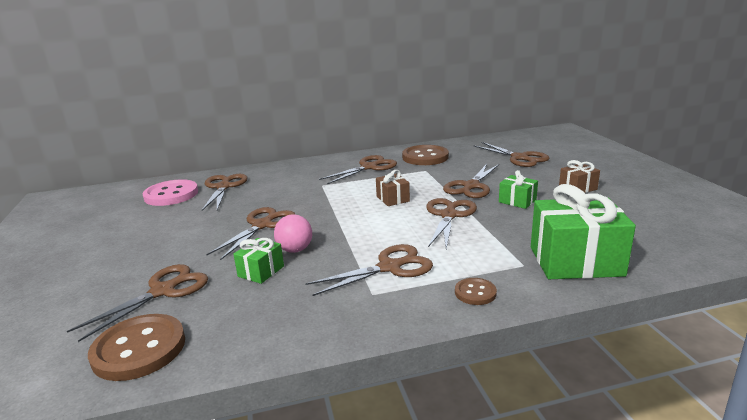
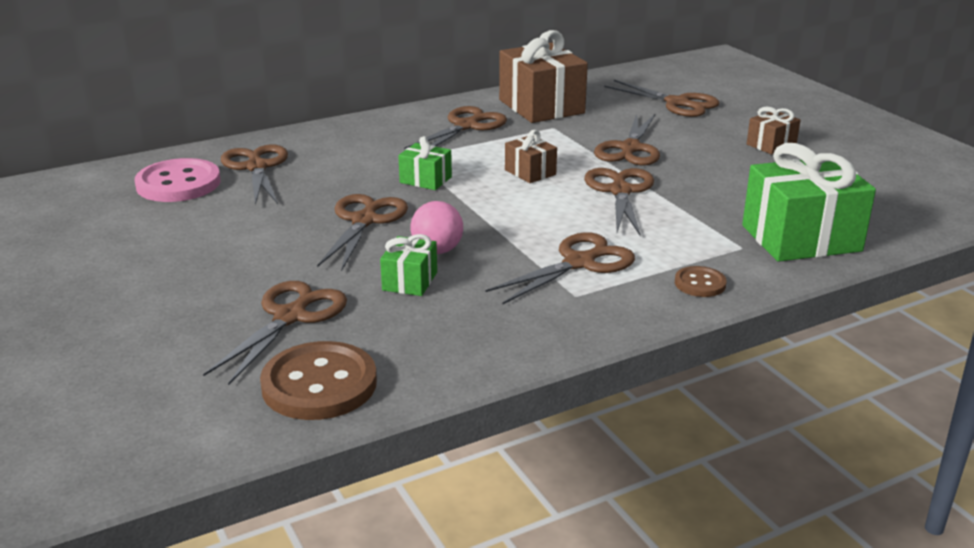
camera: 15 degrees left, 5 degrees up
(425, 157) = (541, 106): brown button -> brown gift
(517, 201) = (701, 166): green gift -> green gift (425, 180)

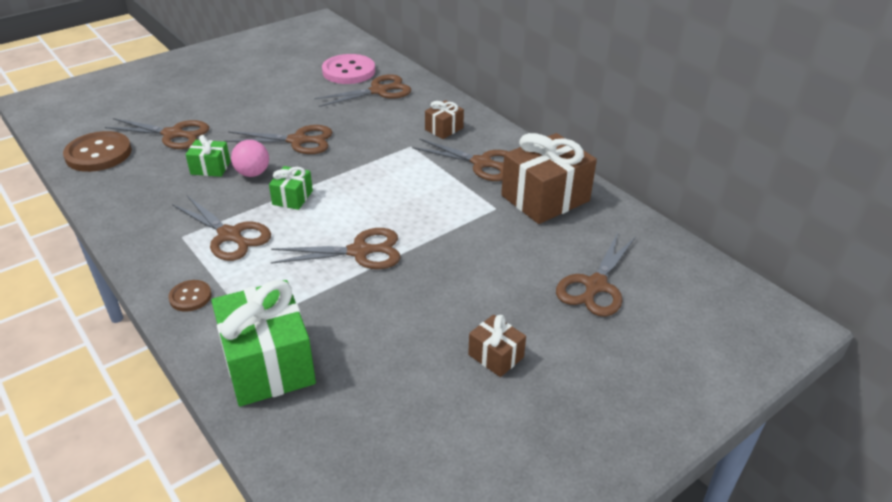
camera: 80 degrees right, 10 degrees up
(425, 180) = (368, 156): green gift -> green gift (292, 197)
(530, 172) = (391, 202): brown gift -> brown gift (444, 129)
(630, 148) = (457, 255): brown scissors -> none

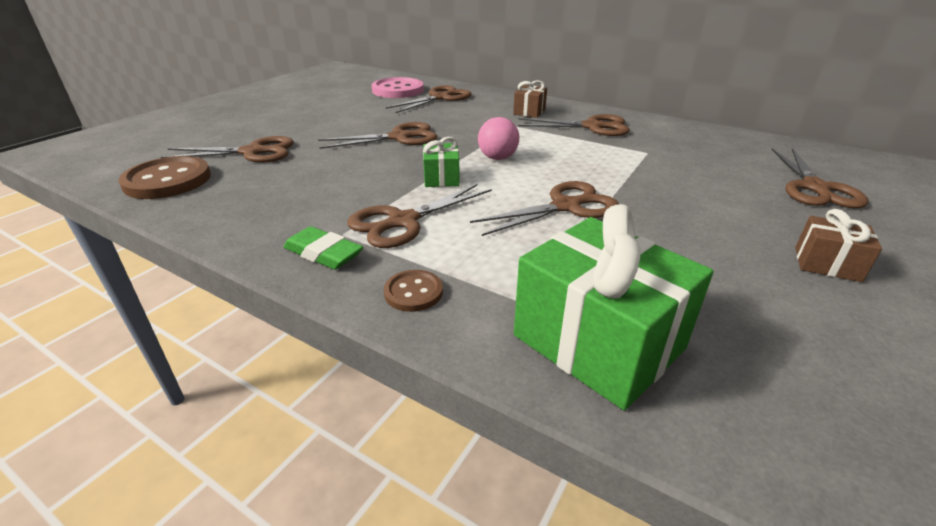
camera: 20 degrees left, 5 degrees down
(158, 250) = (323, 253): none -> green eraser
(210, 168) = (322, 170): green gift -> none
(229, 235) = (403, 221): brown scissors -> brown scissors turned 120 degrees clockwise
(253, 173) = (376, 167): pink ball -> pink ball (497, 158)
(545, 198) = (678, 139): brown gift -> none

